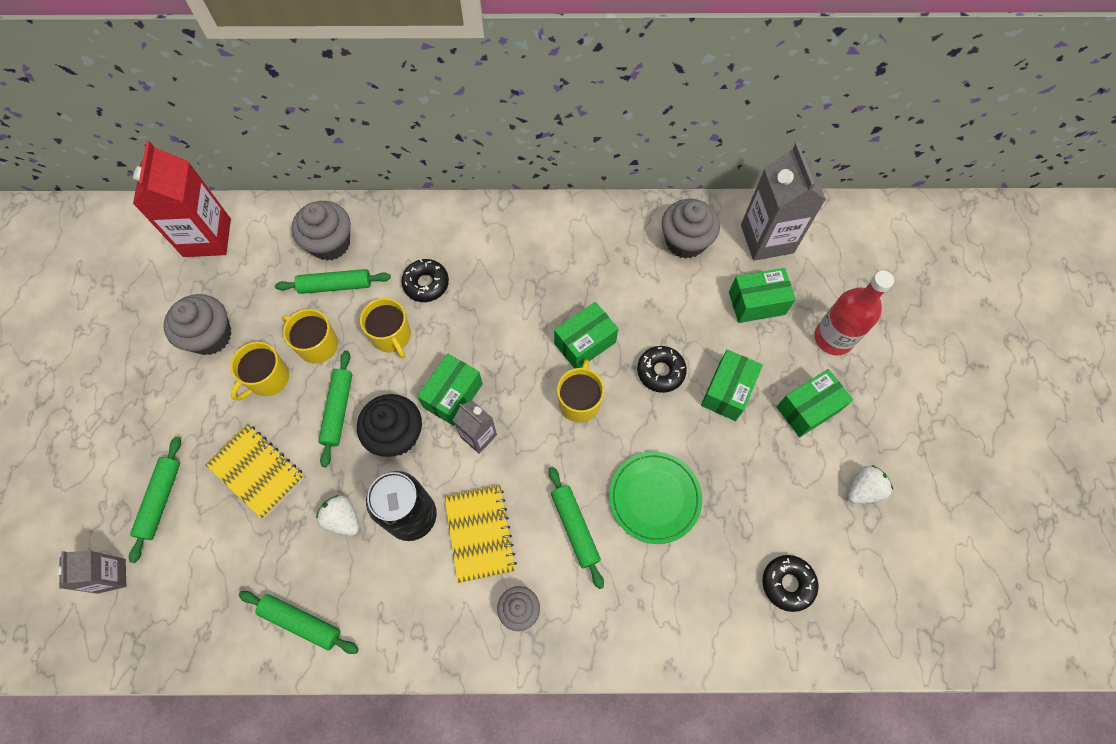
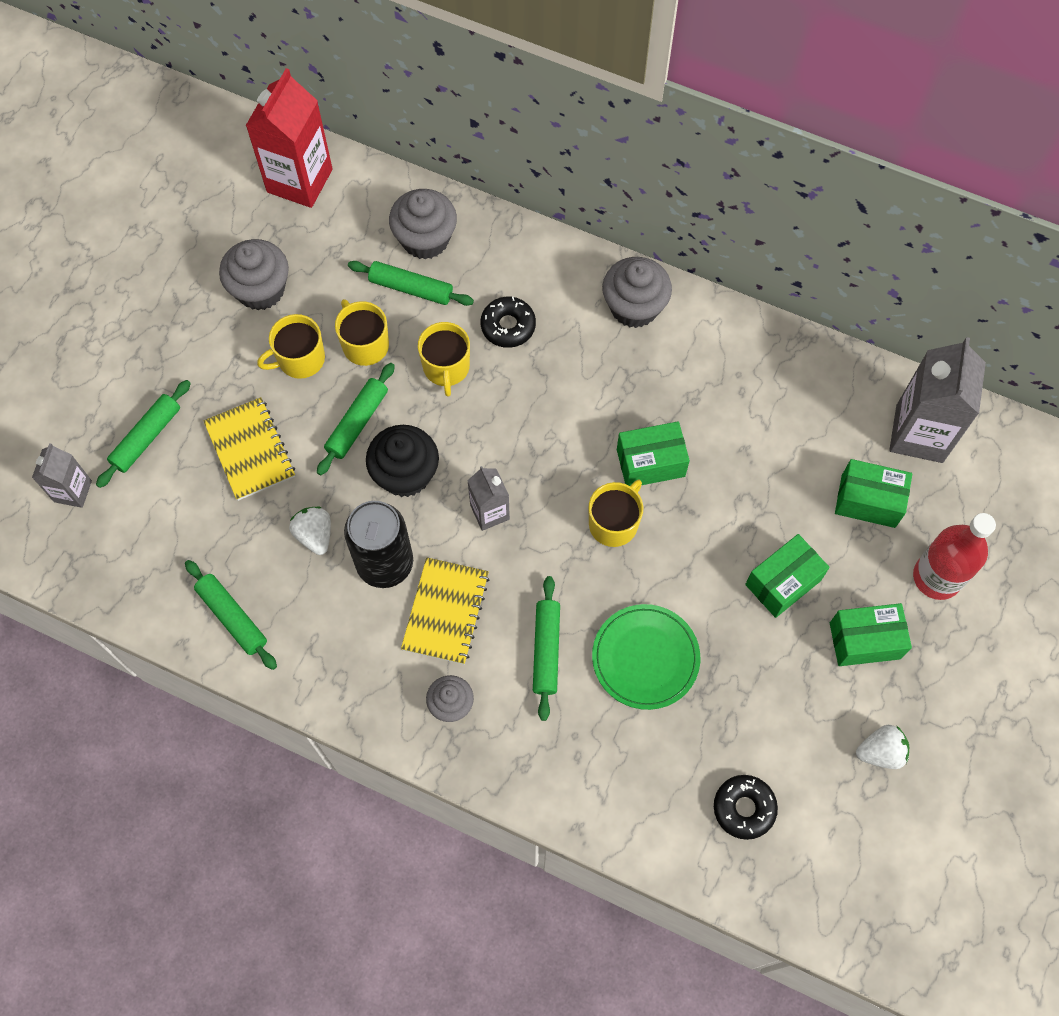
camera: 25 degrees right, 0 degrees up
(453, 395) = (482, 458): green box -> none
(660, 371) = (719, 529): black donut -> none
(685, 241) = (821, 397): grey cupcake -> grey cupcake (634, 307)

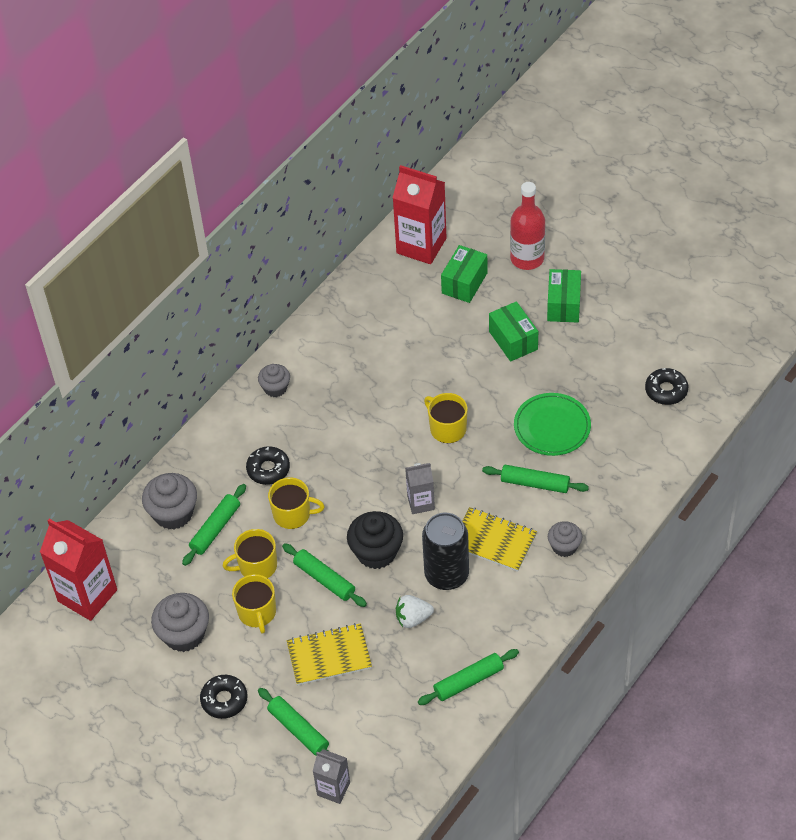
camera: 75 degrees left, 15 degrees down
(179, 351) = (224, 700): none -> black donut
(634, 307) = (275, 388): grey cupcake -> grey cupcake, size x0.62
(650, 463) = (405, 399): green box -> none
(880, 752) = (640, 312): white strawberry -> none
(919, 433) = (421, 246): grey carton -> red carton

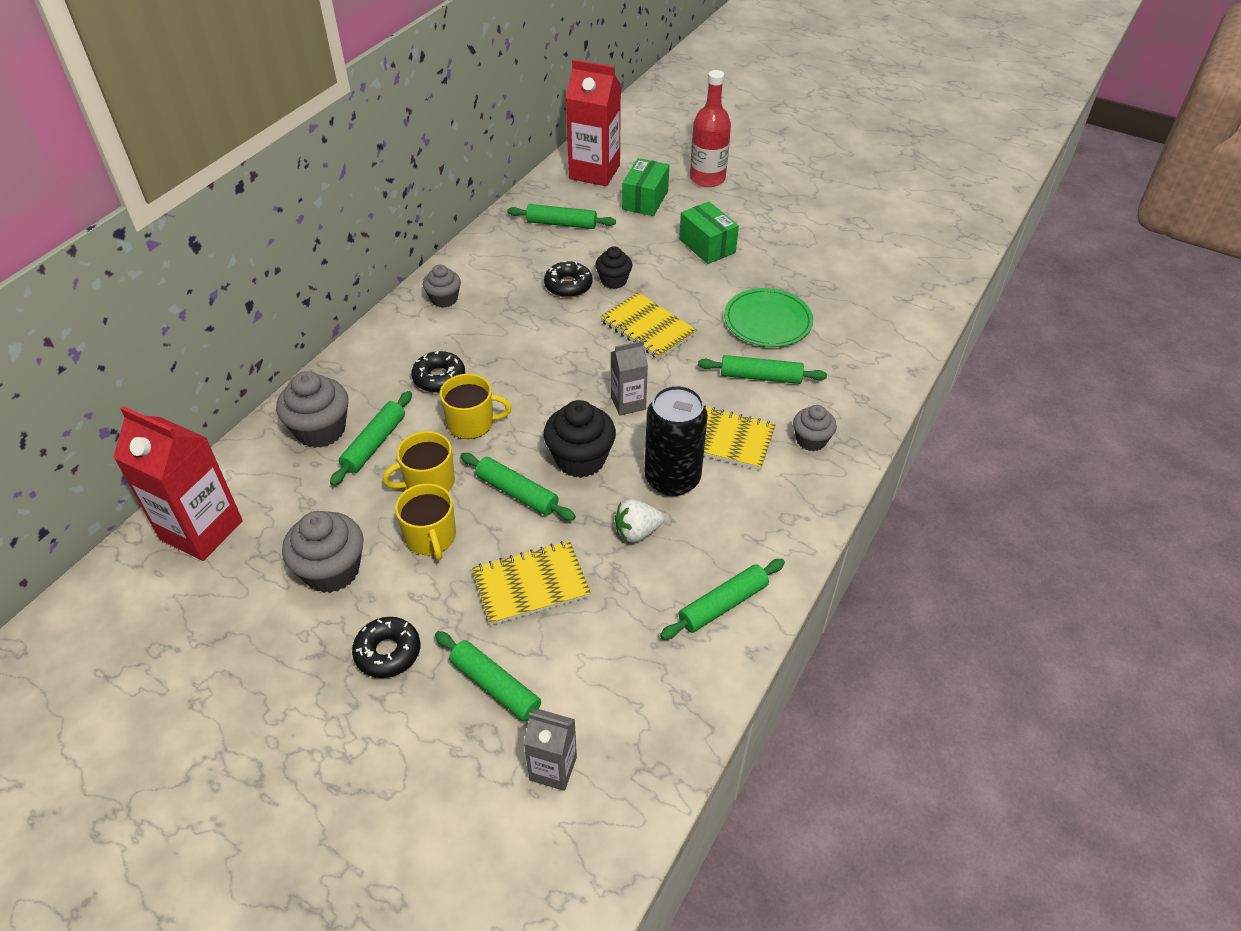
camera: 10 degrees left, 5 degrees down
(384, 308) = (561, 224): none -> green rolling pin
(424, 375) = (613, 280): none -> black cupcake
(447, 428) = (648, 328): yellow mug -> yellow notebook
(563, 305) = (754, 214): green box -> none
(666, 390) = (885, 283): black donut -> black donut (568, 285)

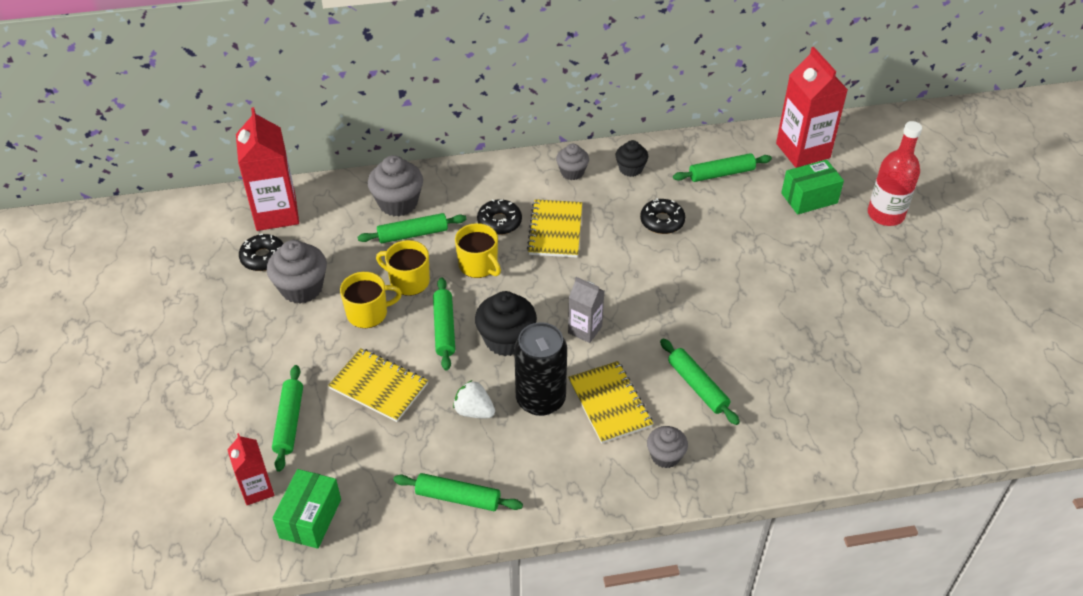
camera: 50 degrees right, 0 degrees up
(388, 652) = (269, 355): black donut -> black donut (263, 257)
(431, 537) = (368, 313): yellow mug -> yellow mug turned 135 degrees counterclockwise
(553, 768) = (257, 489): grey carton -> red carton
(561, 224) = (721, 174): green rolling pin -> green rolling pin turned 75 degrees counterclockwise
(613, 280) = (697, 241): black cupcake -> black cupcake (630, 169)
(648, 328) = (671, 291): yellow notebook -> yellow notebook (555, 230)
(707, 246) = (804, 265): green box -> green box (310, 518)
(767, 321) = (764, 353): green plate -> none

